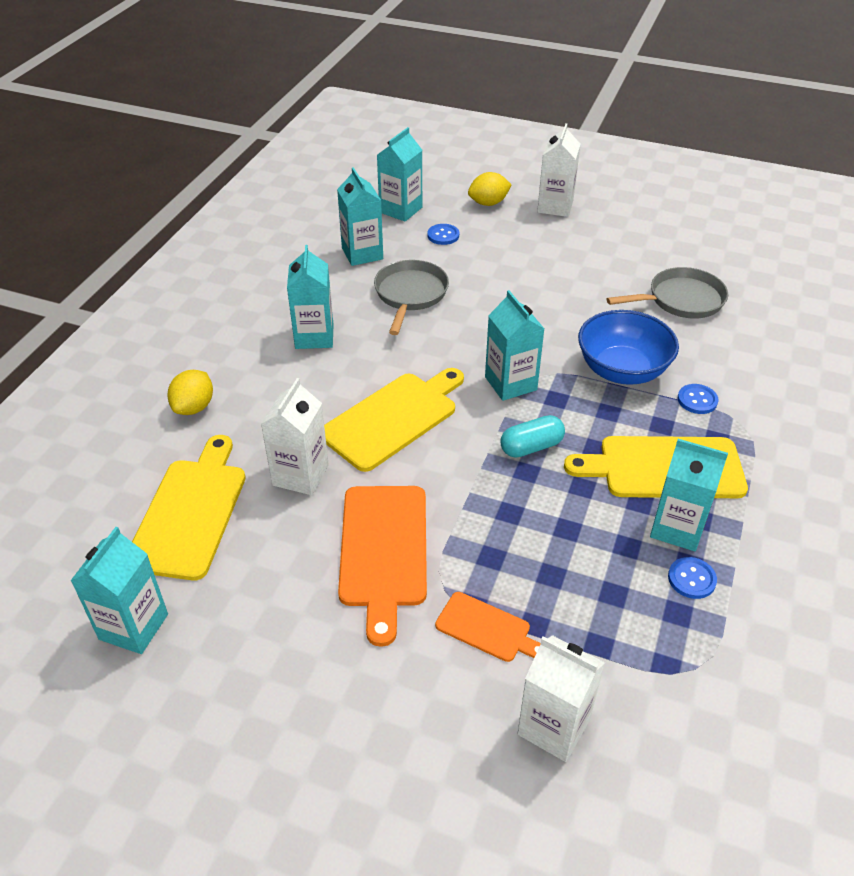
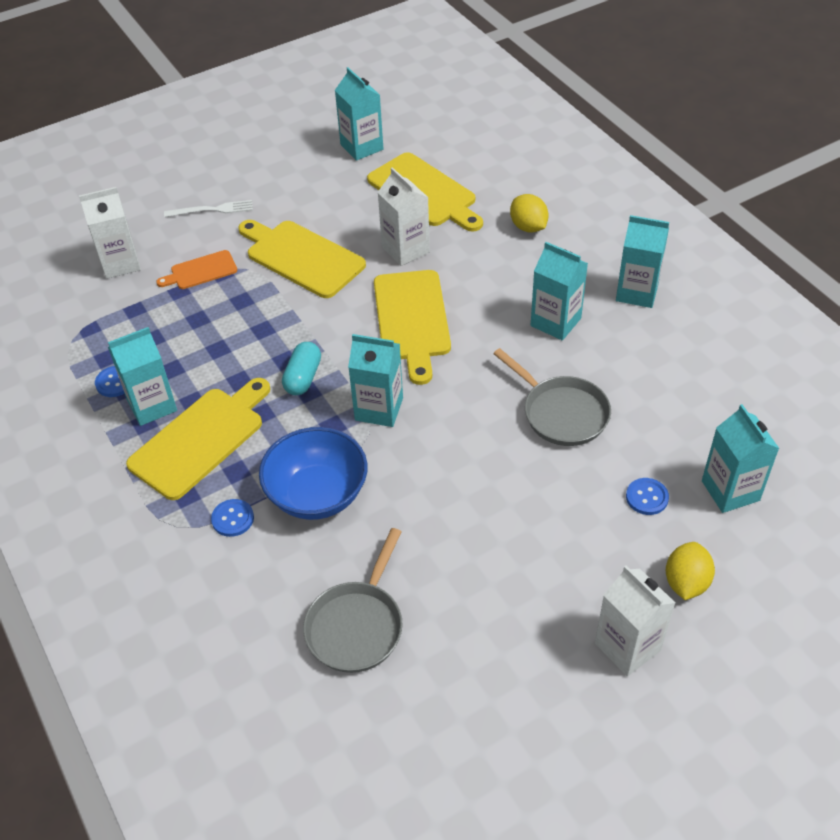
camera: 130 degrees right, 5 degrees up
(362, 253) = (663, 414): turquoise carton -> turquoise carton (637, 292)
(378, 703) = (212, 210): none -> white fork
(383, 551) = (302, 257): orange cutting board -> yellow cutting board

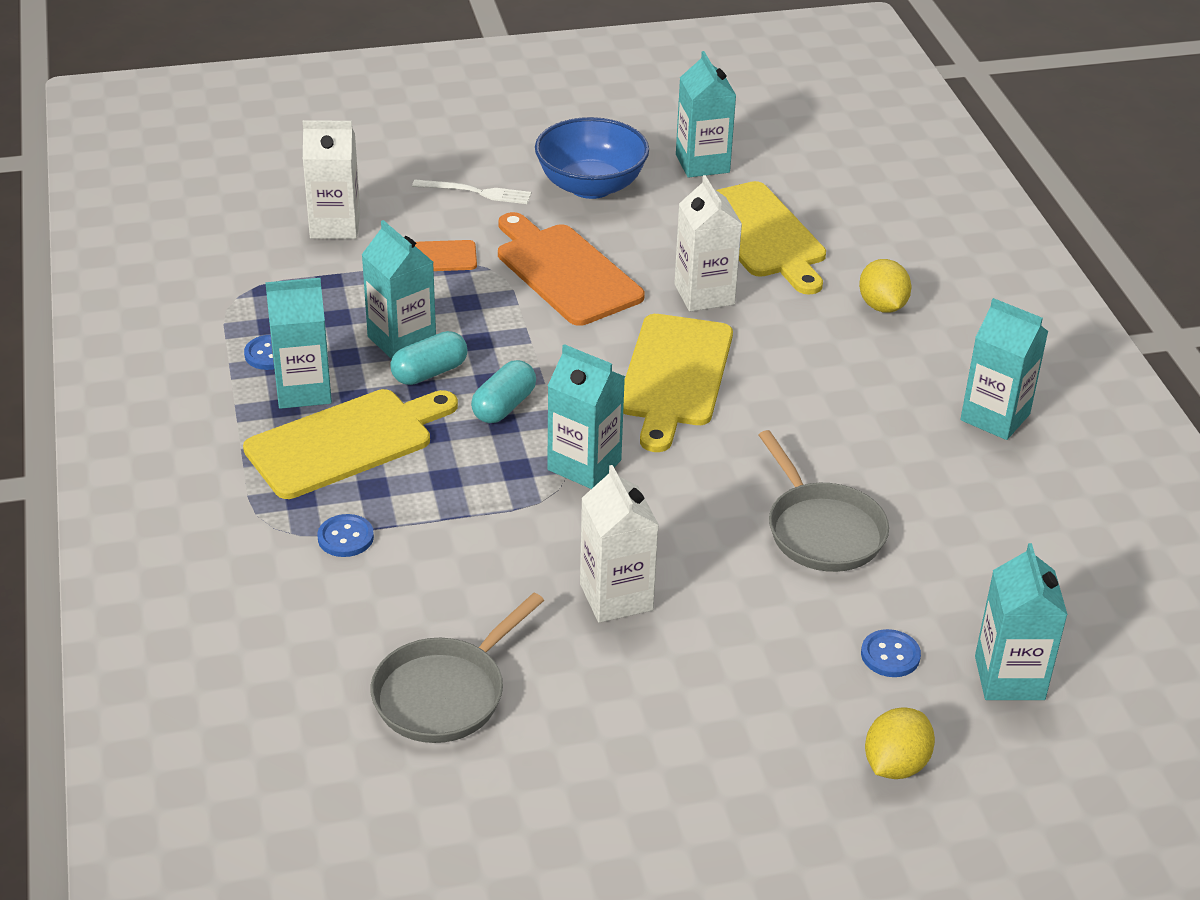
camera: 15 degrees right, 10 degrees down
(238, 365) = (429, 372): none -> turquoise capsule
(302, 257) = (565, 272): yellow cutting board -> orange cutting board
(317, 494) = (462, 539): blue bowl -> blue bowl (591, 186)
(555, 322) = (865, 425): turquoise carton -> turquoise carton (401, 340)
(627, 646) = (781, 814): white carton -> white carton (616, 597)

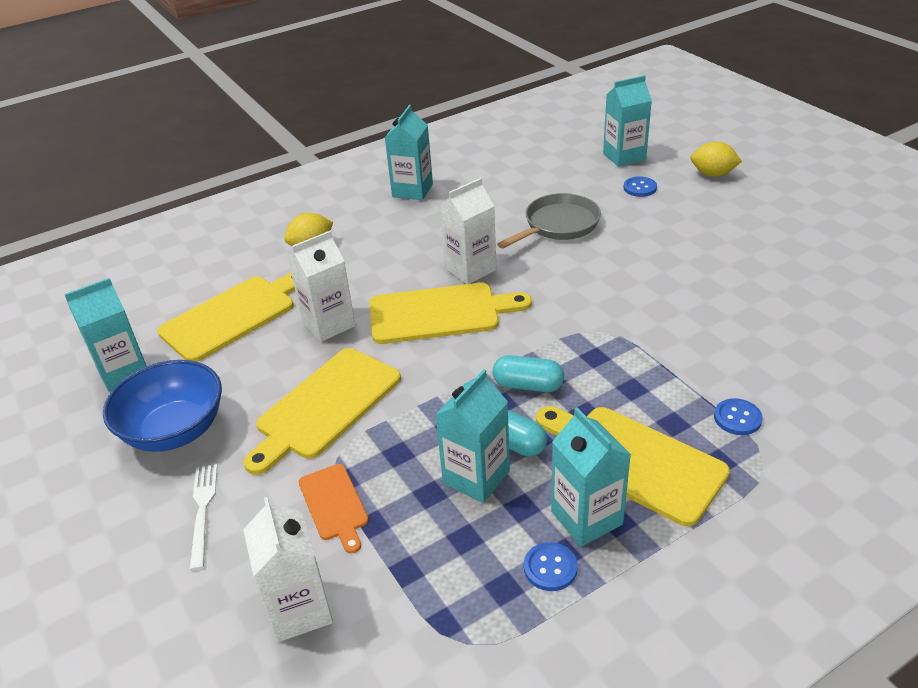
camera: 105 degrees left, 0 degrees up
(444, 693) = (824, 322): grey pan -> none
(565, 272) = (325, 406): orange cutting board -> yellow cutting board
(584, 465) = (567, 327): turquoise carton -> none
(616, 597) = (680, 281): white carton -> white carton (470, 269)

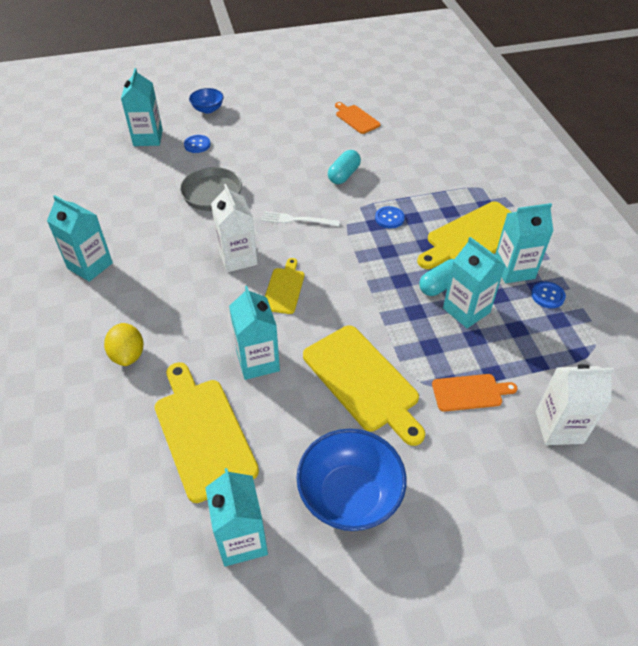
camera: 75 degrees left, 10 degrees up
(203, 511) = (453, 480): white fork -> white fork (297, 220)
(329, 324) = (258, 361): white carton -> turquoise carton
(440, 313) = (284, 288): yellow cutting board -> yellow cutting board, size x0.55
(528, 385) = (389, 263): turquoise capsule -> turquoise capsule (343, 175)
(713, 174) = (208, 109): yellow lemon -> blue bowl
(737, 418) = (454, 186): blue button -> blue button (389, 218)
(813, 287) = (356, 118): none -> orange cutting board

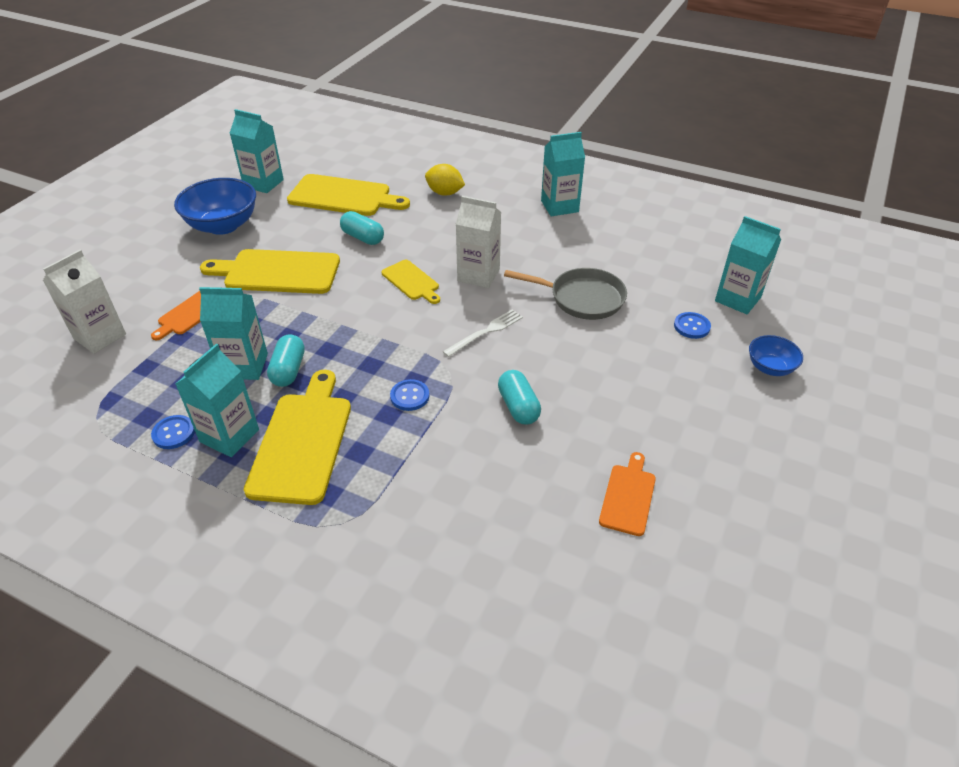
camera: 130 degrees right, 5 degrees down
(258, 361) = (363, 238): turquoise carton -> turquoise capsule
(356, 118) = (628, 496): orange cutting board -> orange cutting board turned 75 degrees counterclockwise

